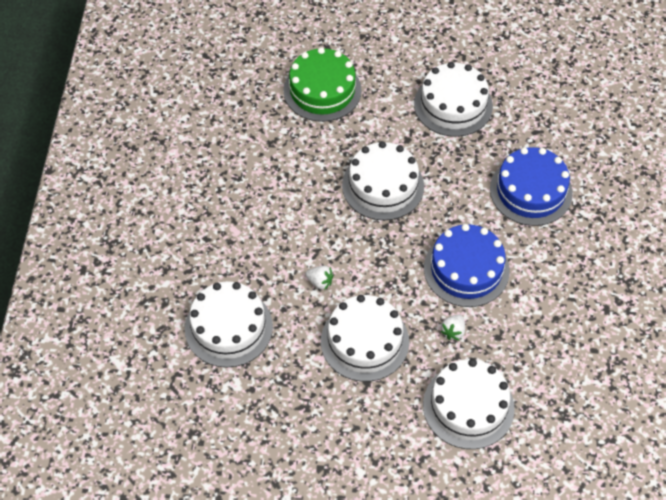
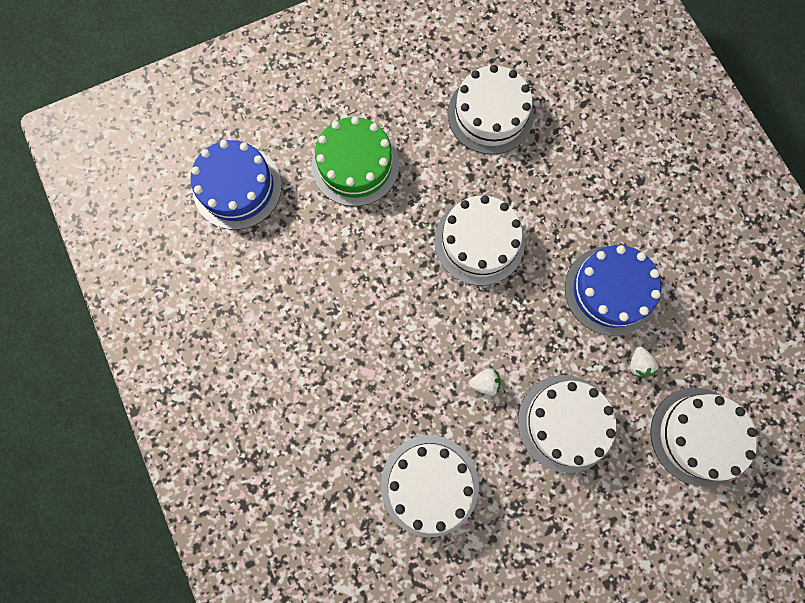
camera: 30 degrees left, 20 degrees up
(531, 191) = (617, 171): blue cake -> blue cake (237, 187)

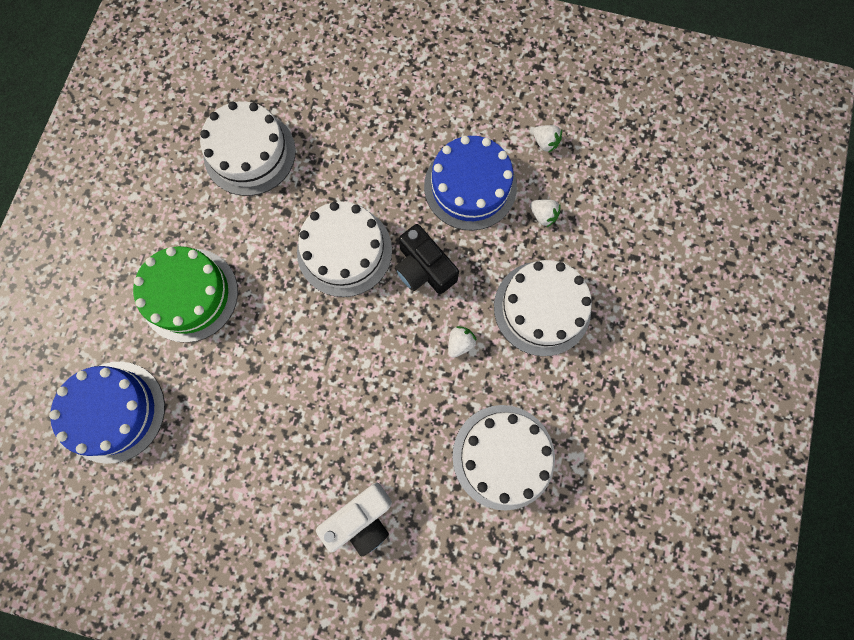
camera: 50 degrees left, 0 degrees up
(301, 416) = (361, 518): none -> white camera
(517, 309) = (424, 268): none -> black camera
(698, 318) = (545, 143): none -> white strawberry
(698, 436) = (630, 219): white cake -> none

